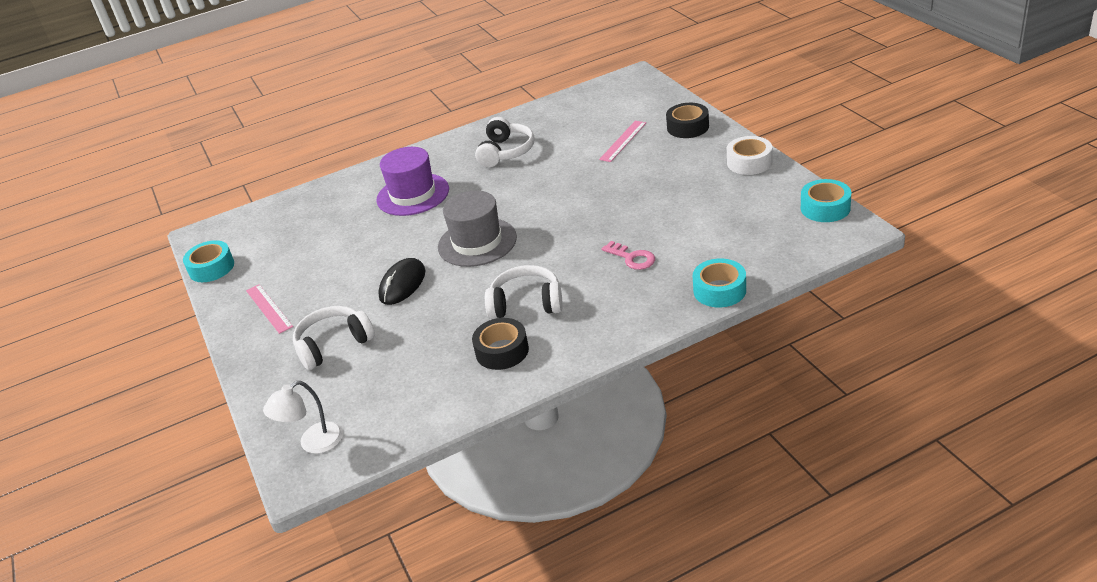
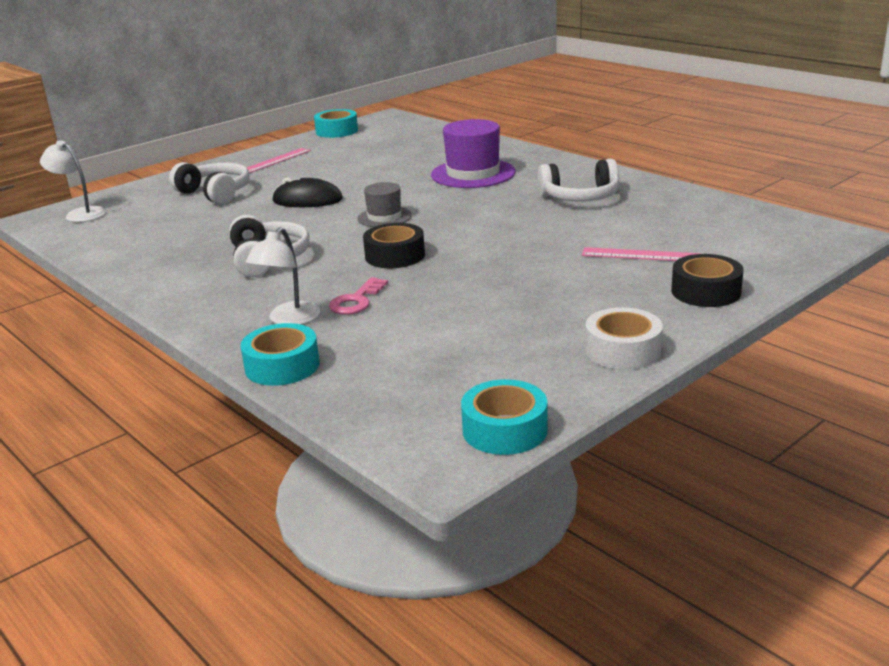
camera: 70 degrees right, 10 degrees down
(477, 242) = (384, 217): grey hat -> grey hat, size x0.58
(502, 351) = (187, 262): black tape -> black tape (395, 256)
(648, 289) = (289, 320): none -> white lamp

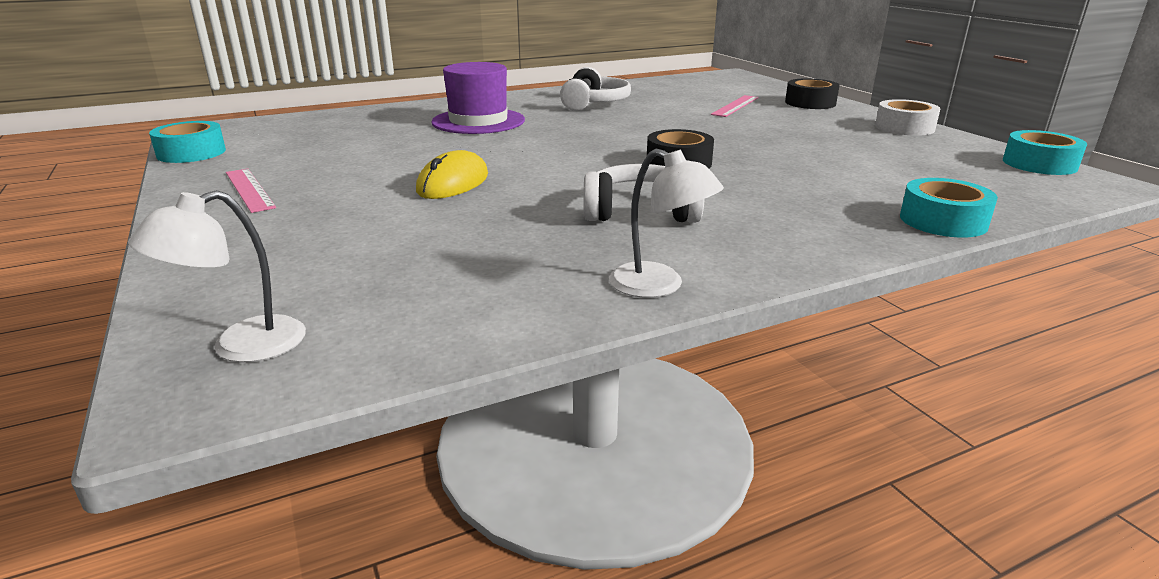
camera: 75 degrees left, 0 degrees up
(215, 193) = (331, 229): white headphones -> none
(289, 320) = (828, 212): white lamp -> white lamp (659, 286)
(307, 200) = (453, 183): black mouse -> yellow mouse
(356, 301) = (788, 184): pink key -> none
(384, 217) = (562, 158): grey hat -> none

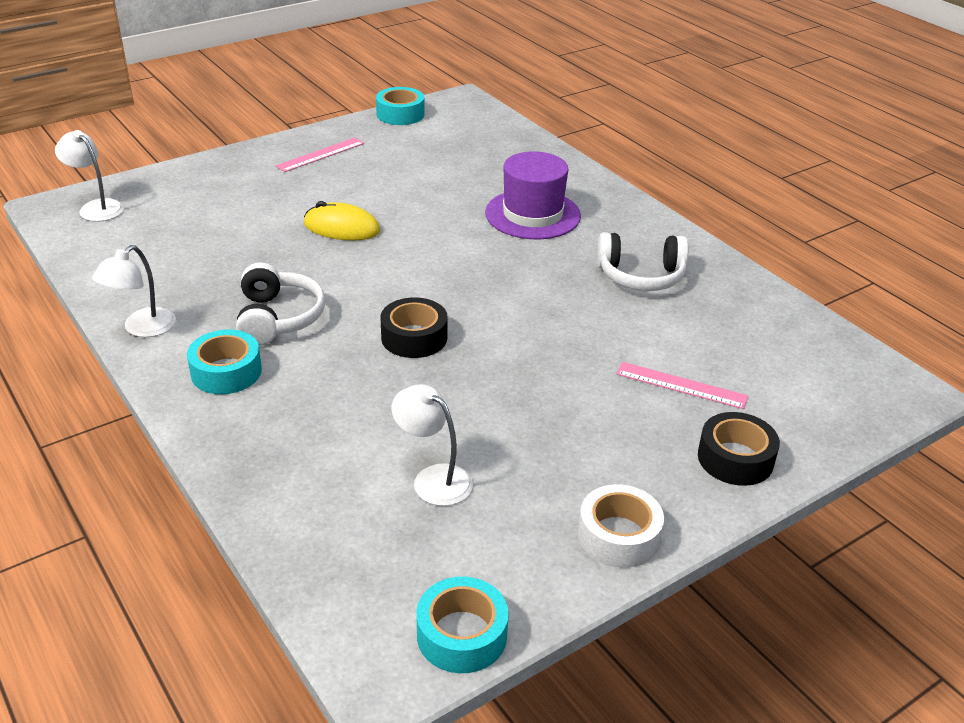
camera: 80 degrees right, 10 degrees up
(878, 164) = (433, 478): none -> white lamp
(943, 221) = (256, 492): turquoise tape -> turquoise tape (226, 372)

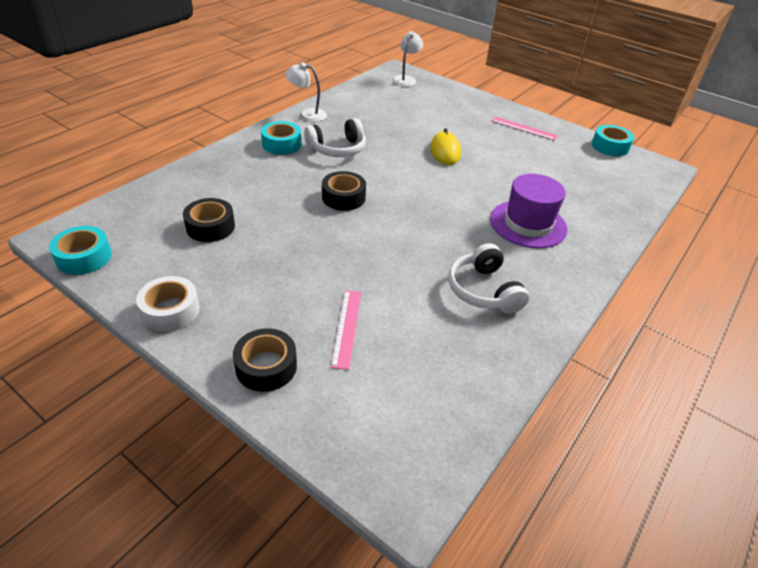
camera: 70 degrees right, 5 degrees up
(433, 478) = (210, 227): white lamp -> black tape

